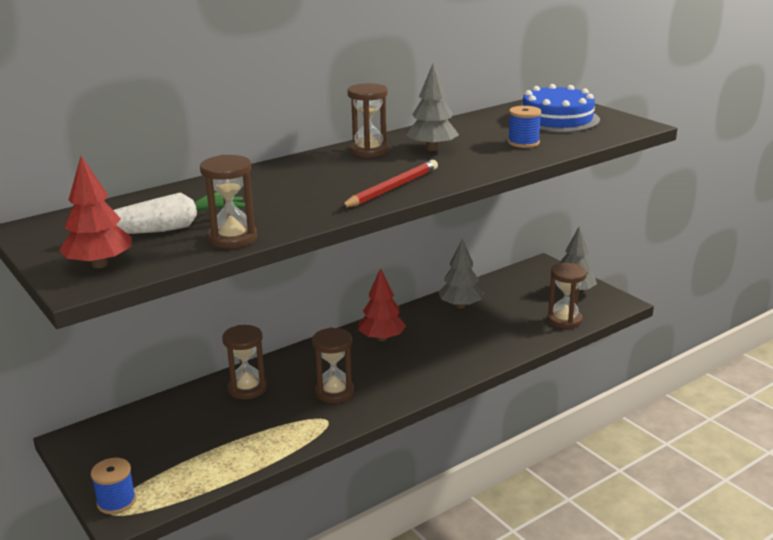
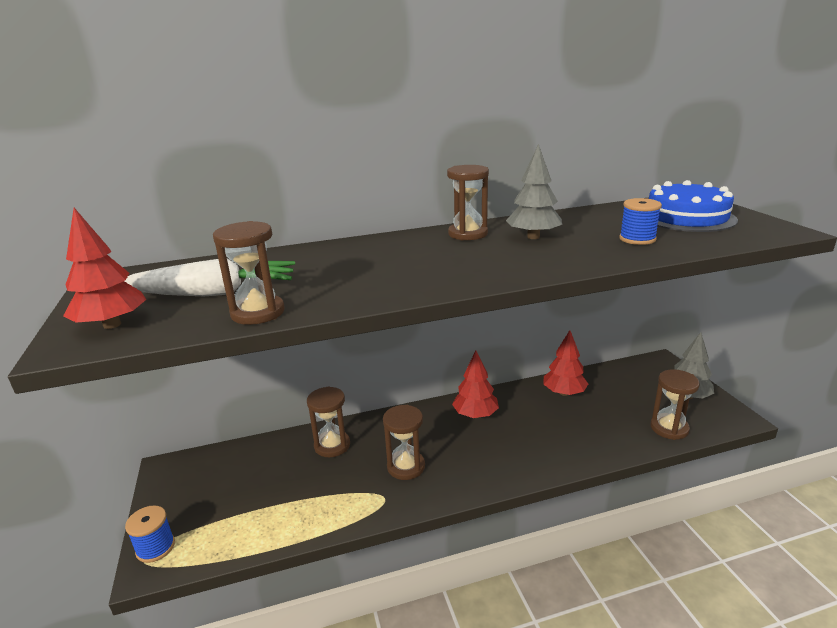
camera: 20 degrees right, 0 degrees up
(392, 188) = (463, 275): red pencil -> none
(460, 306) = (564, 393): grey tree -> red tree

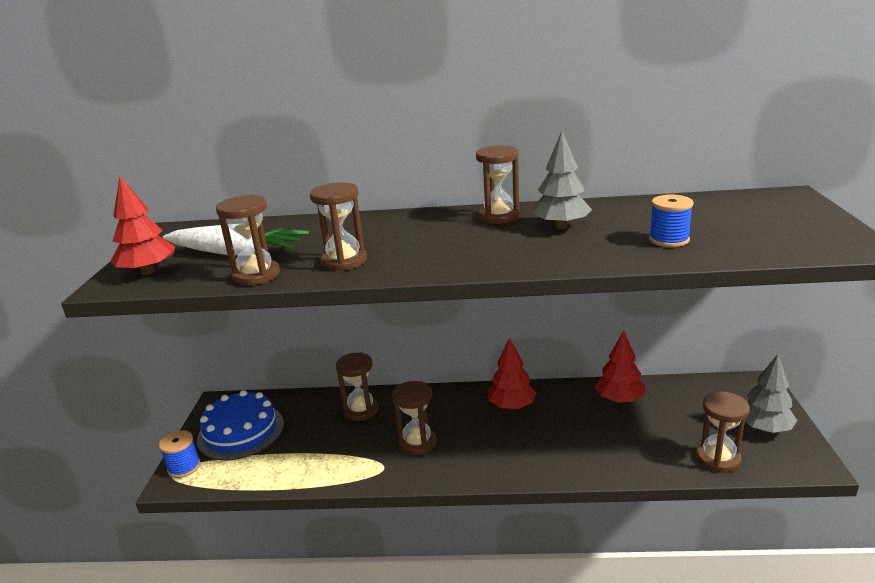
camera: 20 degrees right, 0 degrees up
(348, 288) = (344, 261): none -> brown hourglass
(686, 217) = (756, 219): blue cake -> blue cake (241, 431)

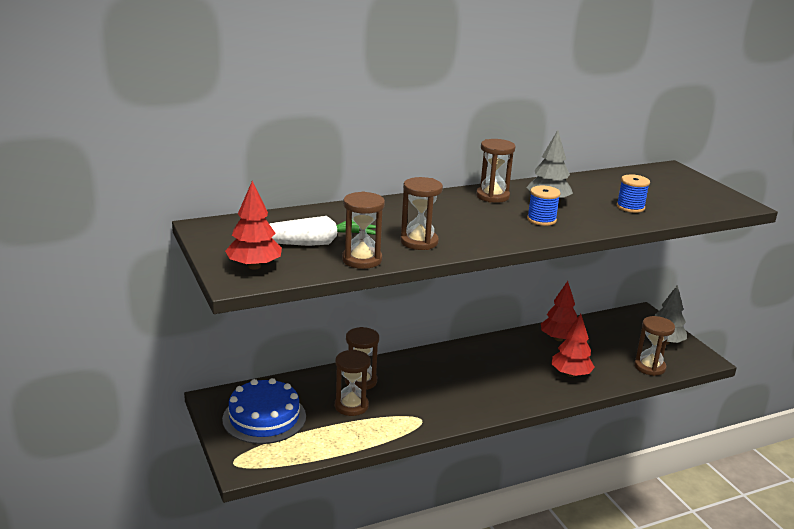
camera: 30 degrees left, 0 degrees up
(184, 467) = (240, 456): blue spool -> blue spool (541, 220)
(417, 443) = (432, 397): brown hourglass -> brown hourglass (351, 406)
(511, 406) = (483, 356): red tree -> red tree (570, 374)

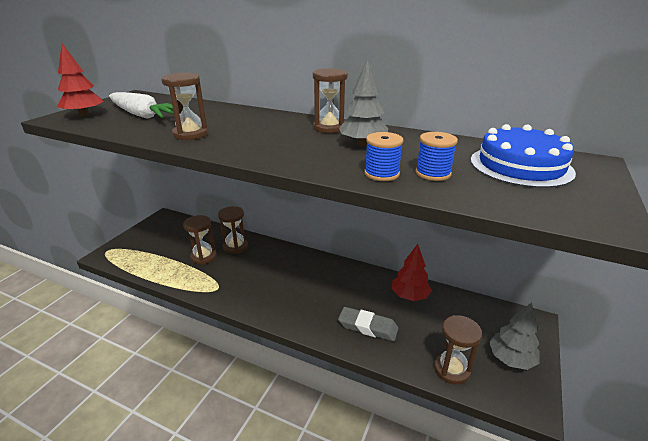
camera: 50 degrees right, 5 degrees up
(264, 417) = (160, 237): blue cake -> blue cake (520, 166)
(362, 260) = (131, 131): brown hourglass -> none
(541, 220) = (315, 152): blue spool -> blue spool (381, 174)
(570, 374) = (368, 327): red tree -> grey eraser

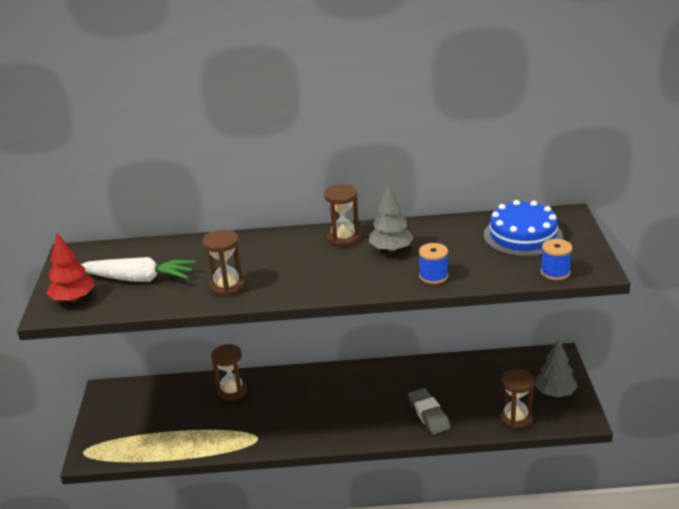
camera: 25 degrees left, 0 degrees up
(203, 257) = (208, 415): brown hourglass -> none
(368, 327) = (428, 414): grey eraser -> grey eraser turned 75 degrees clockwise
(409, 296) = (446, 373): red tree -> none
(433, 173) = (468, 263): blue spool -> blue spool (555, 272)

